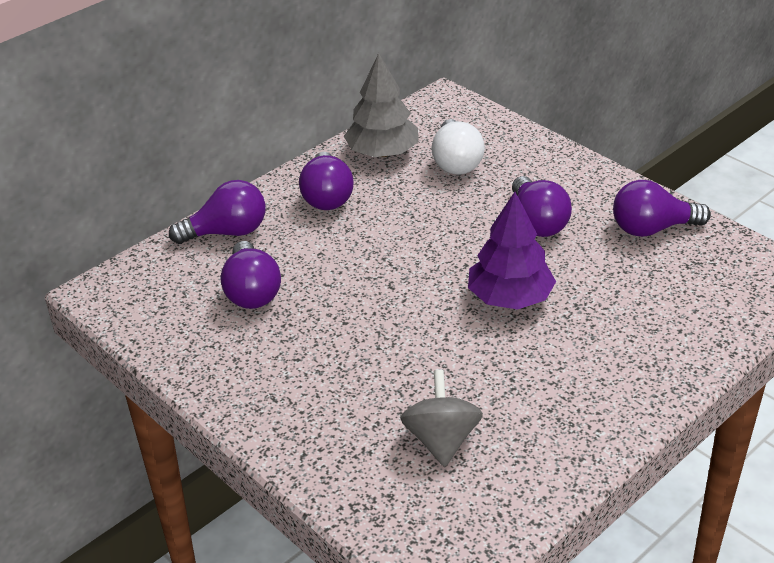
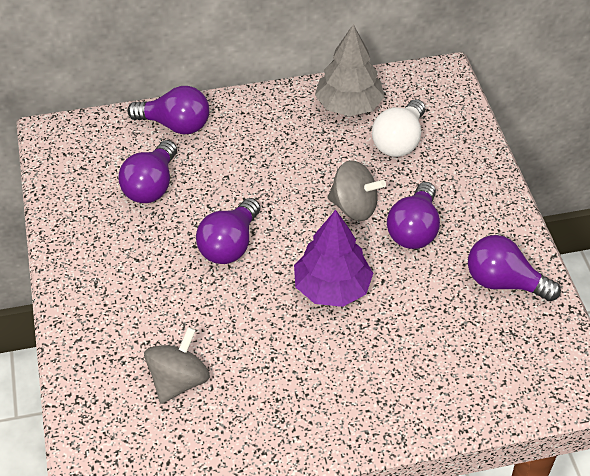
camera: 30 degrees right, 10 degrees up
(327, 197) = (272, 127): purple light bulb -> purple light bulb (229, 245)
(466, 227) = (354, 207): none -> grey spinning top

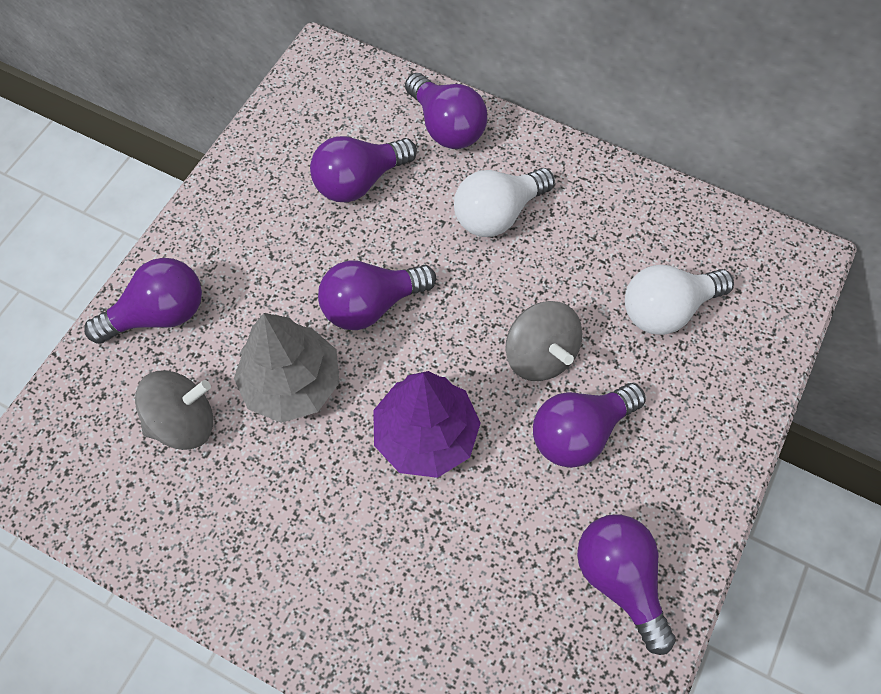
camera: 40 degrees right, 15 degrees up
(97, 337) = (159, 314): none -> purple light bulb
(256, 152) = (498, 214): none -> white light bulb
(349, 105) = (651, 225): grey tree -> grey tree (292, 383)

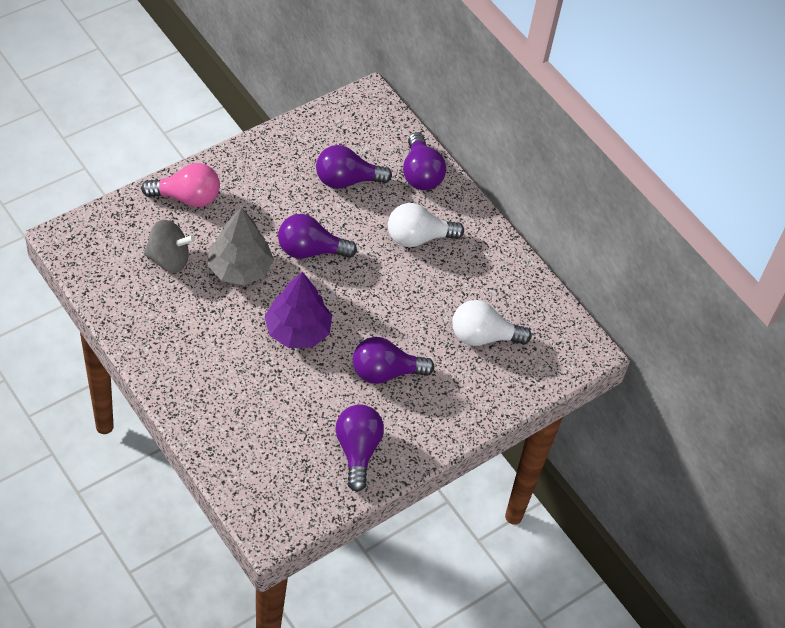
camera: 20 degrees right, 10 degrees down
(159, 314) = (187, 197): purple light bulb -> pink light bulb
(540, 355) = (390, 323): grey spinning top -> none

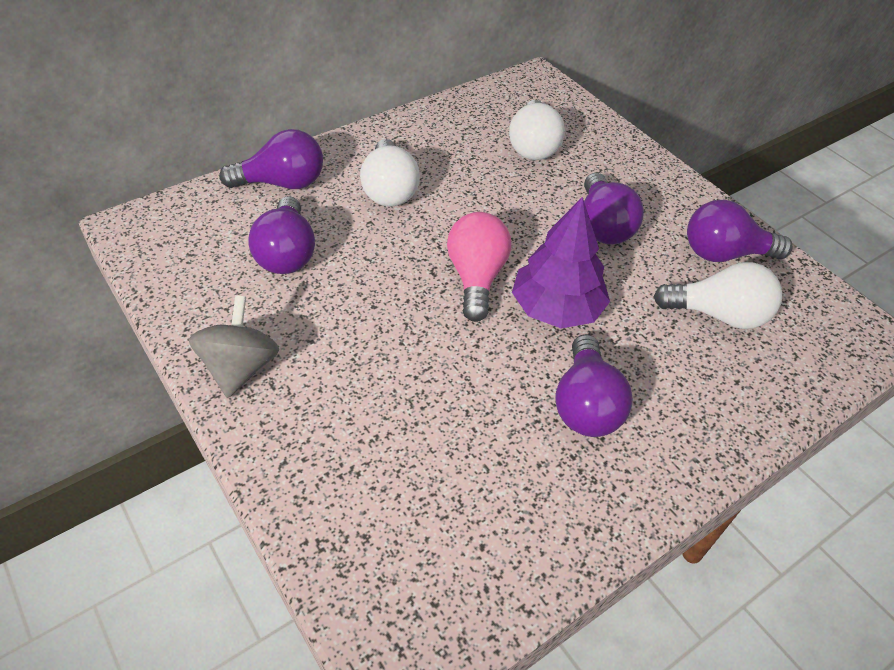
camera: 85 degrees left, 5 degrees down
(169, 259) = (442, 473): grey spinning top -> grey spinning top (240, 367)
(187, 197) = (307, 451): pink light bulb -> pink light bulb (476, 278)
(240, 268) = (454, 375): grey tree -> none
(292, 431) = (718, 314): none -> white light bulb
(310, 250) = (415, 294): purple light bulb -> purple light bulb (585, 404)

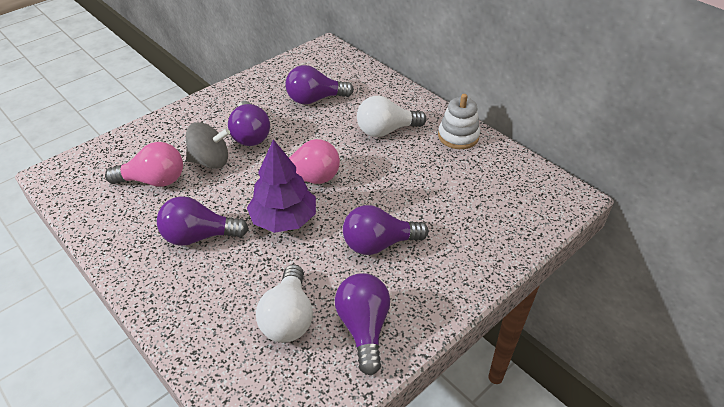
camera: 85 degrees right, 5 degrees down
(240, 367) = (227, 99): grey spinning top -> grey spinning top (210, 161)
(282, 183) = (377, 87): purple light bulb -> purple light bulb (250, 135)
(418, 131) = (458, 136): none -> white stacking toy
(452, 472) = (154, 181): none -> pink light bulb
(533, 146) = (467, 199): white light bulb -> none

